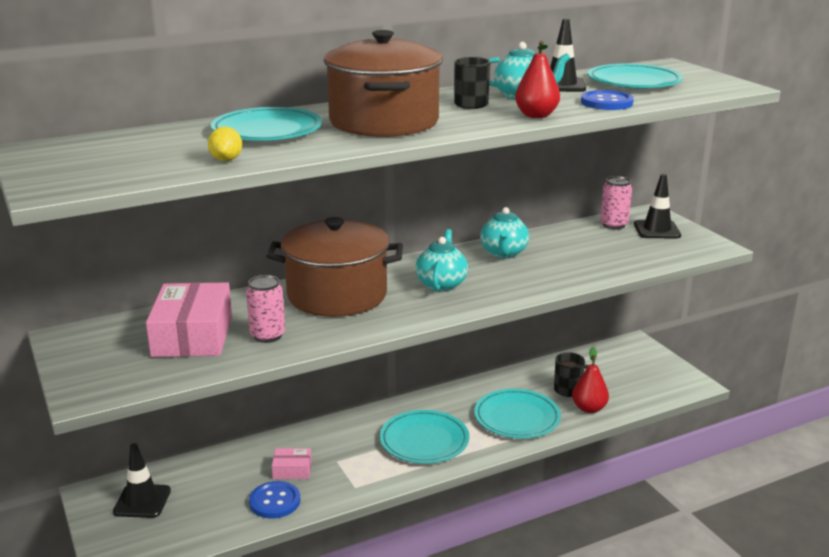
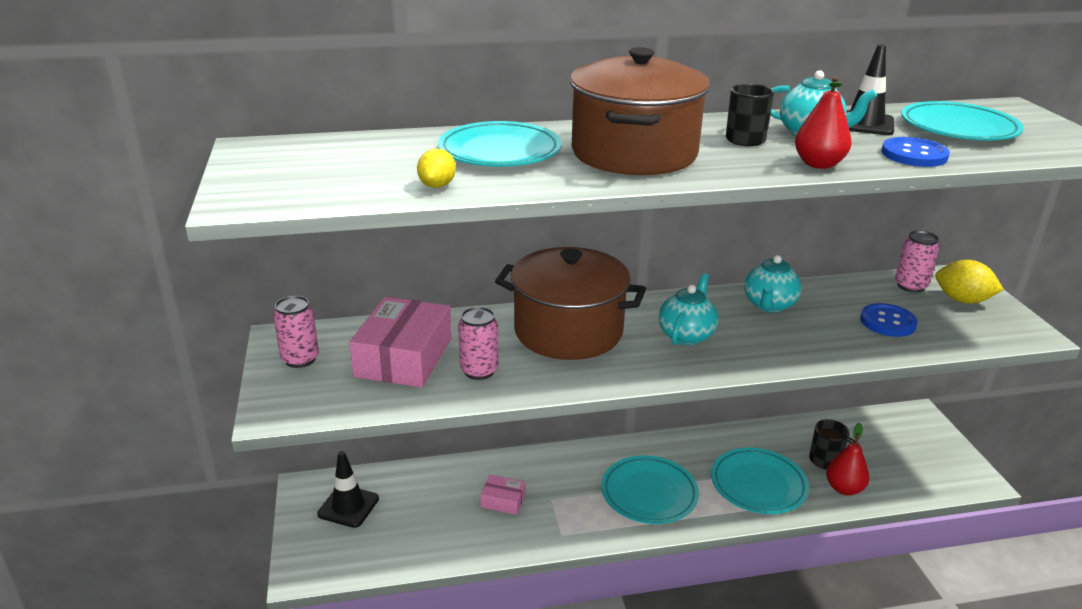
camera: 15 degrees right, 5 degrees up
(92, 351) = (300, 359): none -> pink can
(275, 501) = (475, 534): blue button -> blue button (887, 322)
(657, 230) = (962, 300): black traffic cone -> yellow lemon

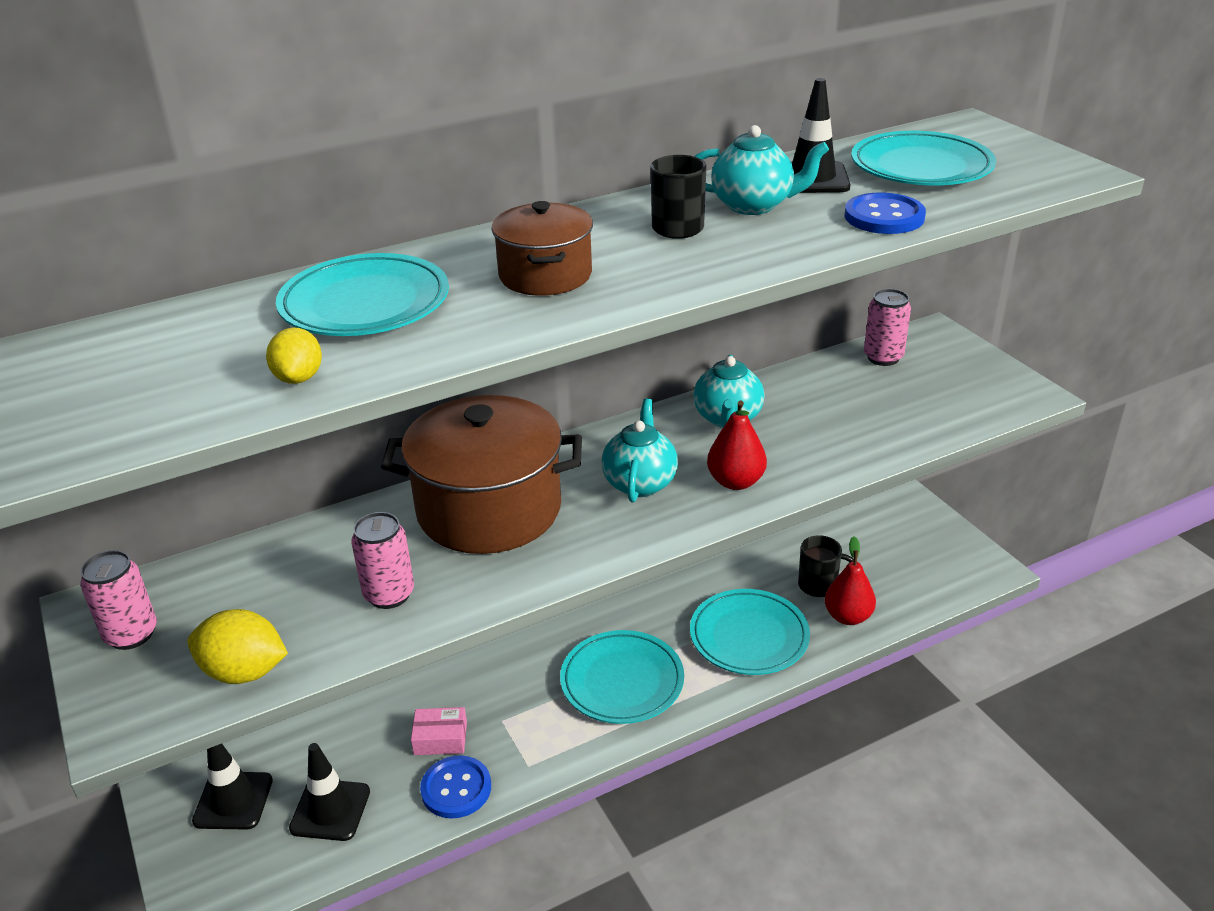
camera: 15 degrees left, 5 degrees up
(404, 357) = (279, 598): pink box -> none
(411, 529) = (330, 810): none -> black traffic cone
(634, 153) = (545, 275): brown pot -> brown pot, size x0.55
(818, 164) = (778, 252): red pear -> red pear (735, 482)
(887, 322) = (871, 412): blue button -> blue button (456, 788)
(962, 300) = (945, 365): yellow lemon -> yellow lemon (244, 672)

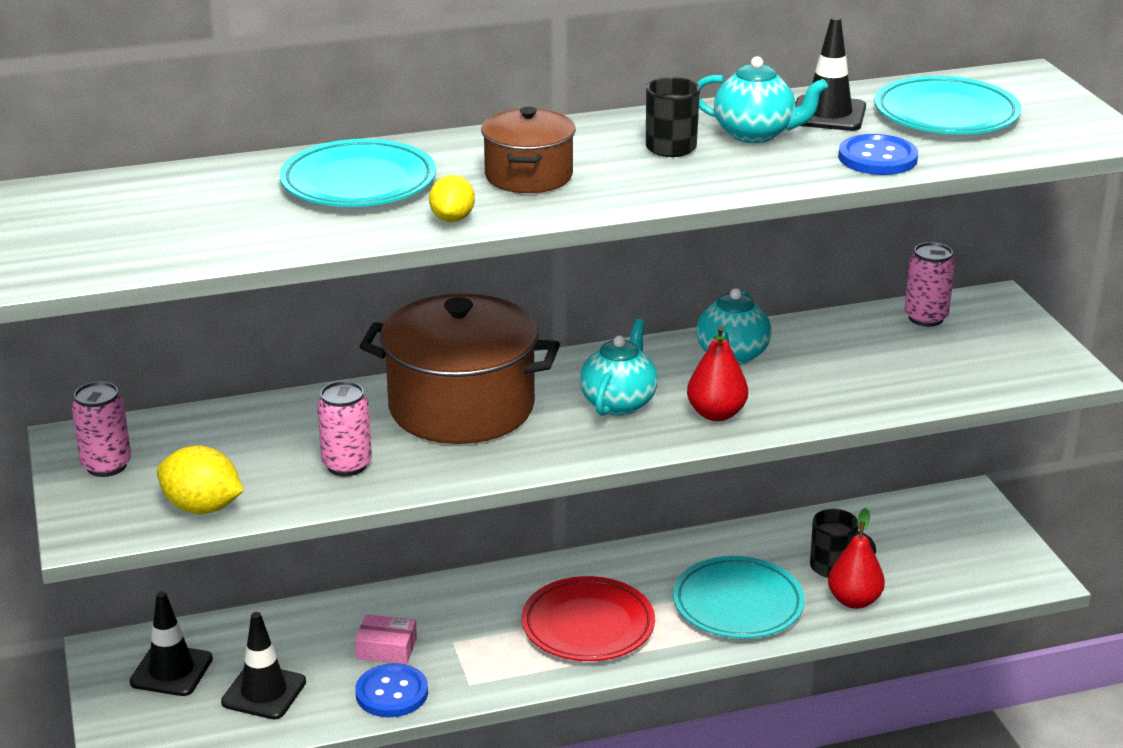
camera: 10 degrees right, 5 degrees down
(299, 378) = (287, 235): yellow lemon -> yellow lemon (452, 219)
(622, 681) = (588, 625): turquoise plate -> red plate

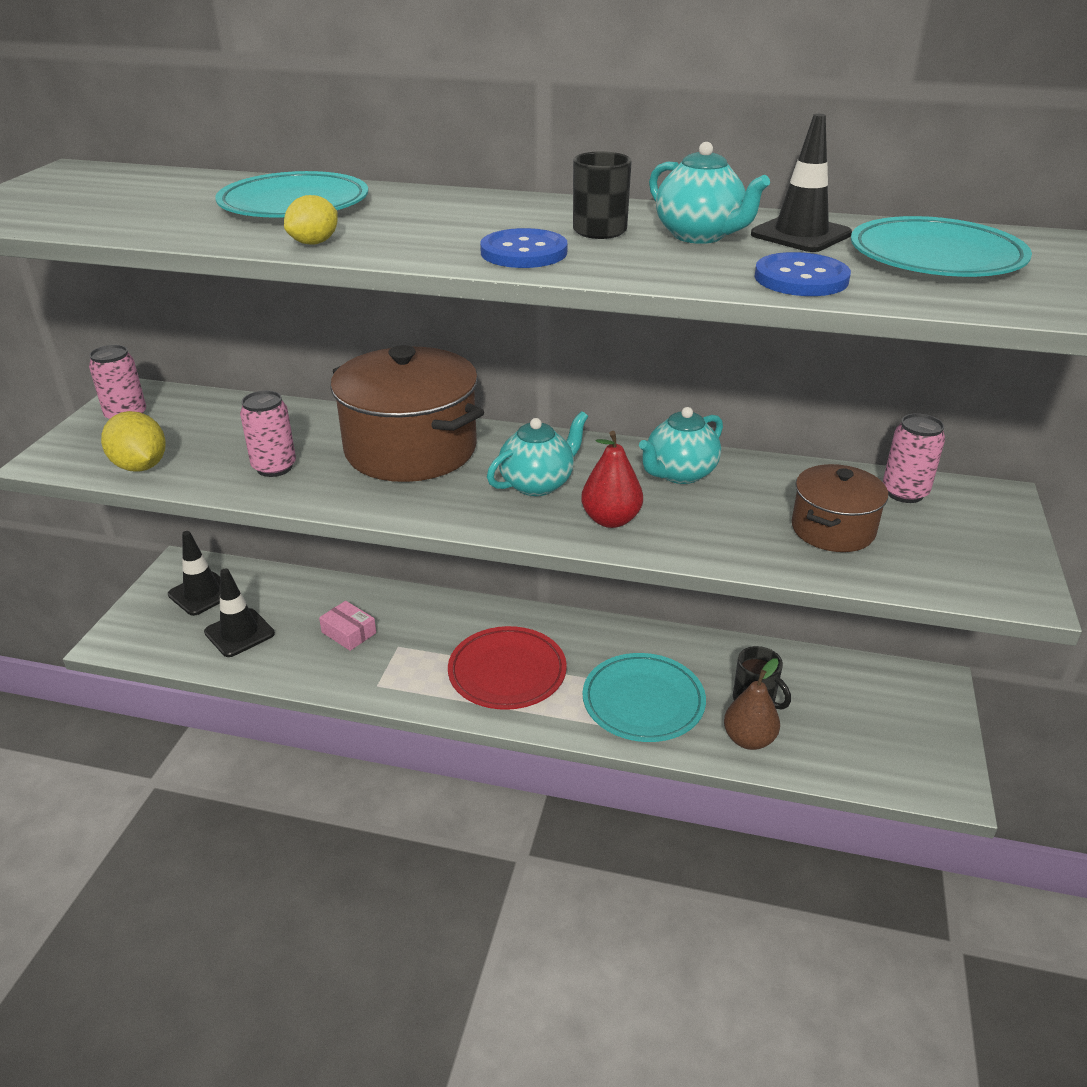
camera: 30 degrees right, 5 degrees up
(392, 693) = (318, 669): blue button -> blue button (524, 252)
(528, 176) = (435, 226): brown pot -> brown pot (833, 529)
(854, 600) = (749, 739): red pear -> brown pear

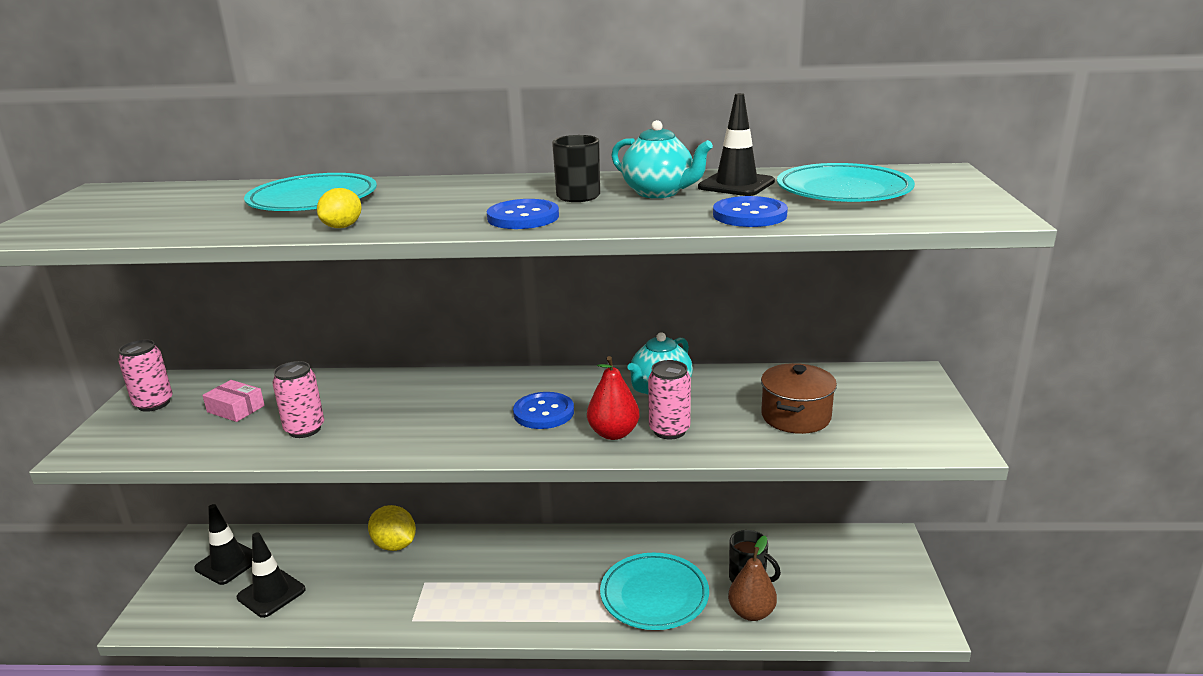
camera: 10 degrees left, 10 degrees down
(140, 466) = (177, 445): yellow lemon -> yellow lemon (395, 545)
(349, 632) = (376, 577): pink box -> pink box (236, 409)
(411, 449) = (425, 399): brown pot -> none
(507, 672) = (529, 589): red plate -> none
(538, 484) = (543, 412): turquoise teapot -> blue button
(904, 493) = (843, 381): pink can -> pink can (669, 430)

